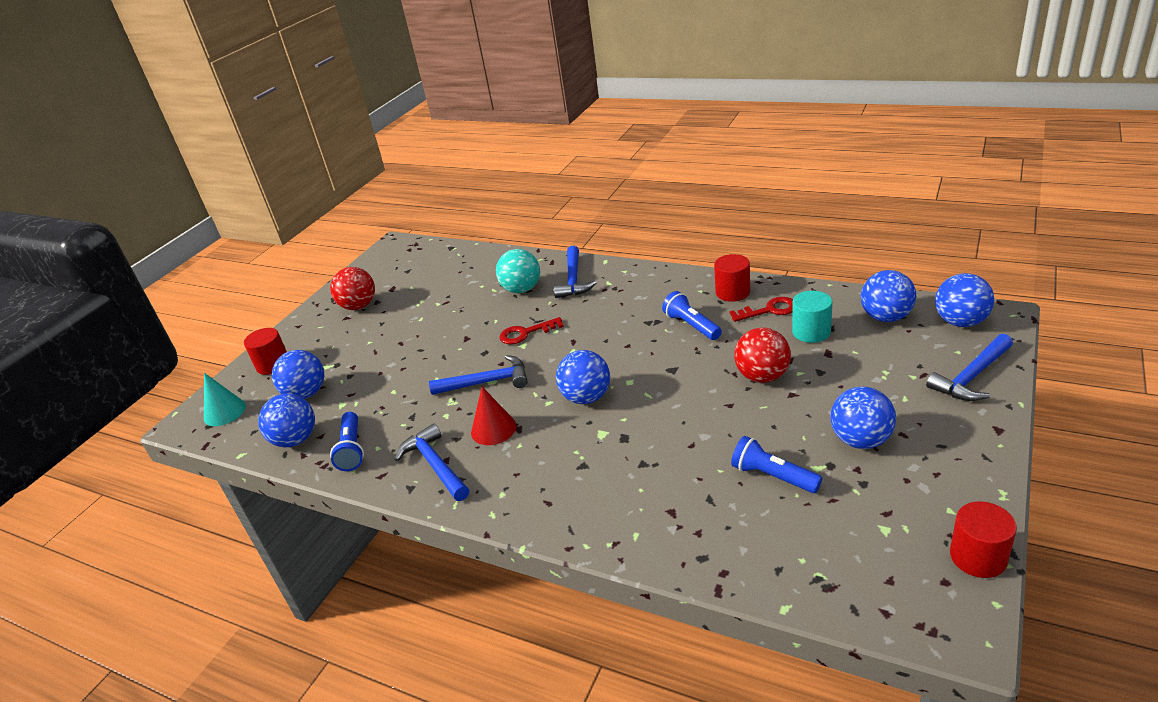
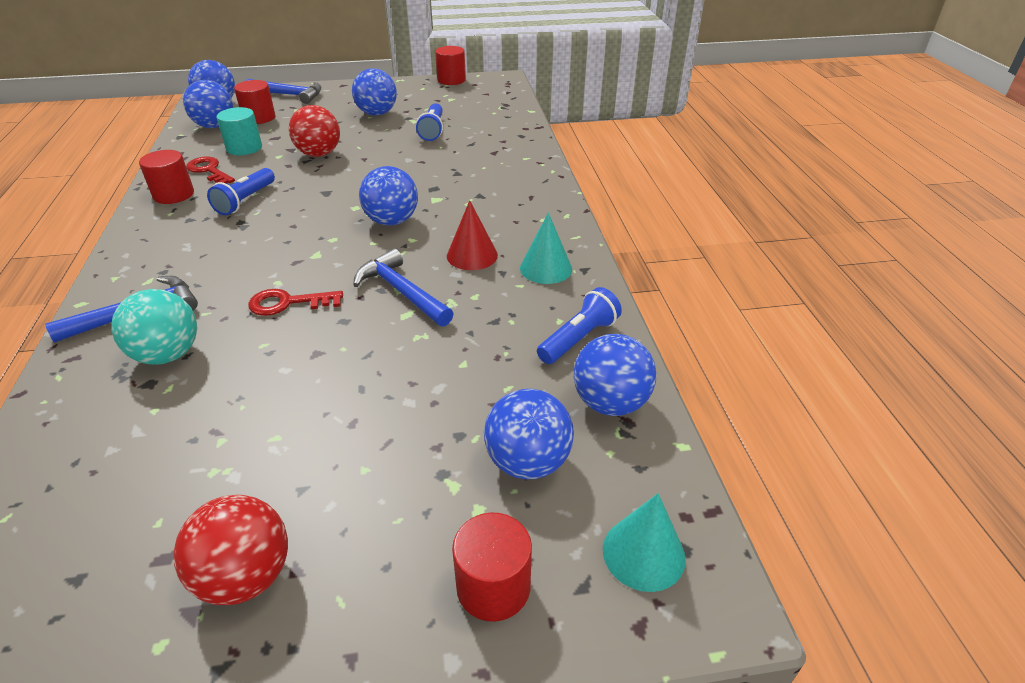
camera: 130 degrees left, 5 degrees up
(435, 465) = (546, 268): blue hammer -> turquoise cone
(526, 333) = (288, 303): red key -> red key turned 135 degrees clockwise
(896, 347) = (259, 118): none -> red cylinder

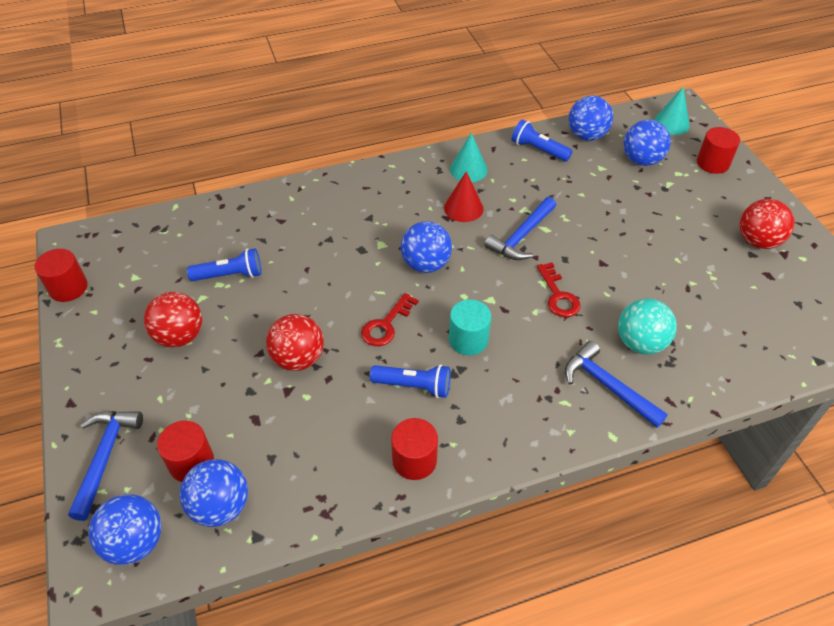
camera: 100 degrees left, 10 degrees up
(209, 171) = (353, 451): red key -> red key (386, 324)
(244, 148) = (288, 440): turquoise cylinder -> turquoise cylinder (468, 340)
(377, 113) = (180, 336): blue ball -> red ball

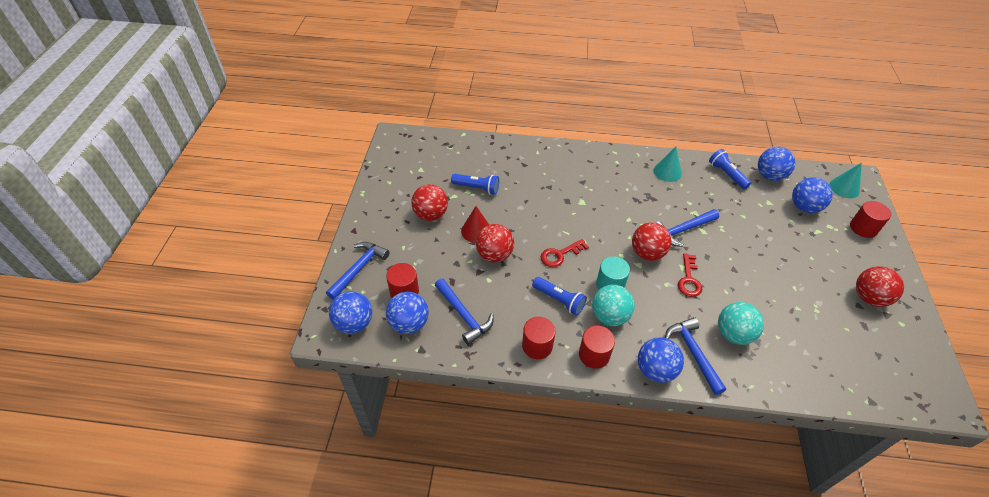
camera: 25 degrees right, 0 degrees up
(68, 288) = (381, 163): red cylinder -> red cylinder (594, 355)
(295, 460) = (464, 315): none -> blue hammer
(426, 264) = (605, 225): blue ball -> blue ball (655, 370)
(463, 208) = (650, 197): red cone -> red cone (476, 231)
(487, 381) = (609, 316): none -> turquoise ball
(493, 281) = (647, 253): none -> red ball

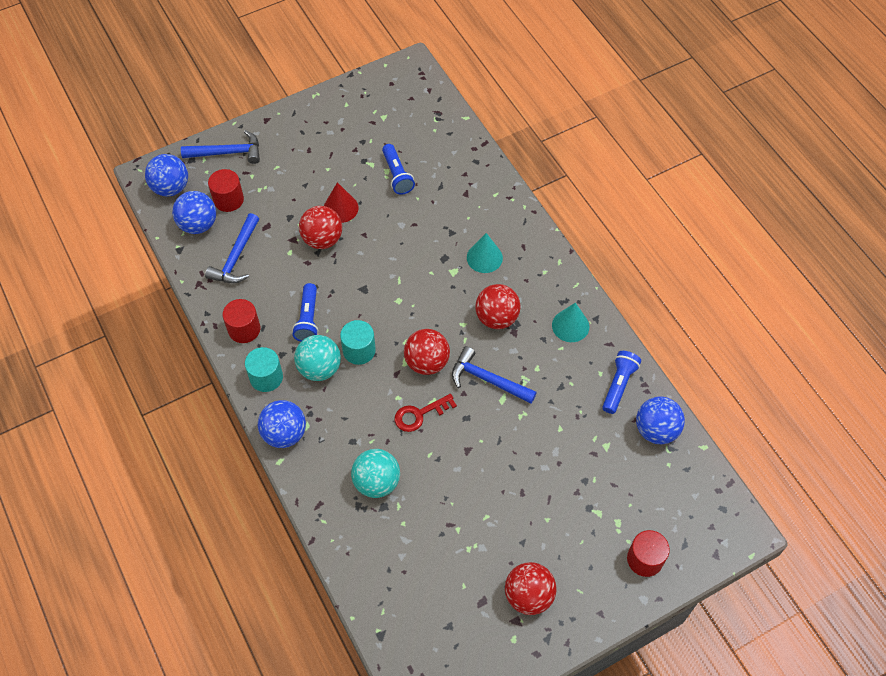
camera: 55 degrees right, 10 degrees up
(431, 214) = (331, 162): red ball -> red ball (496, 318)
(560, 254) = (365, 290): red key -> none
(594, 355) = (266, 377): red cylinder -> turquoise cylinder
(693, 353) = (327, 456): blue hammer -> none
(804, 207) = (629, 485): blue ball -> none
(844, 188) = (705, 518): turquoise cone -> turquoise cone (484, 257)

